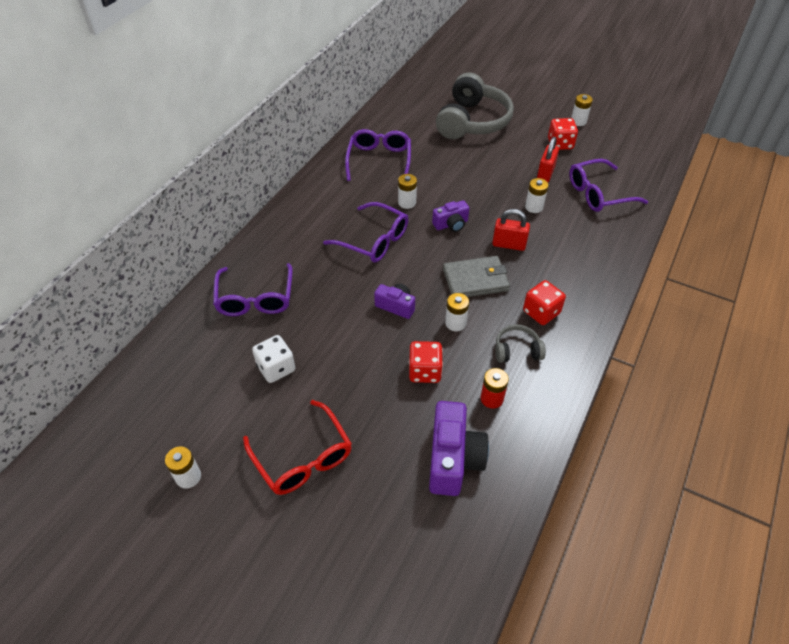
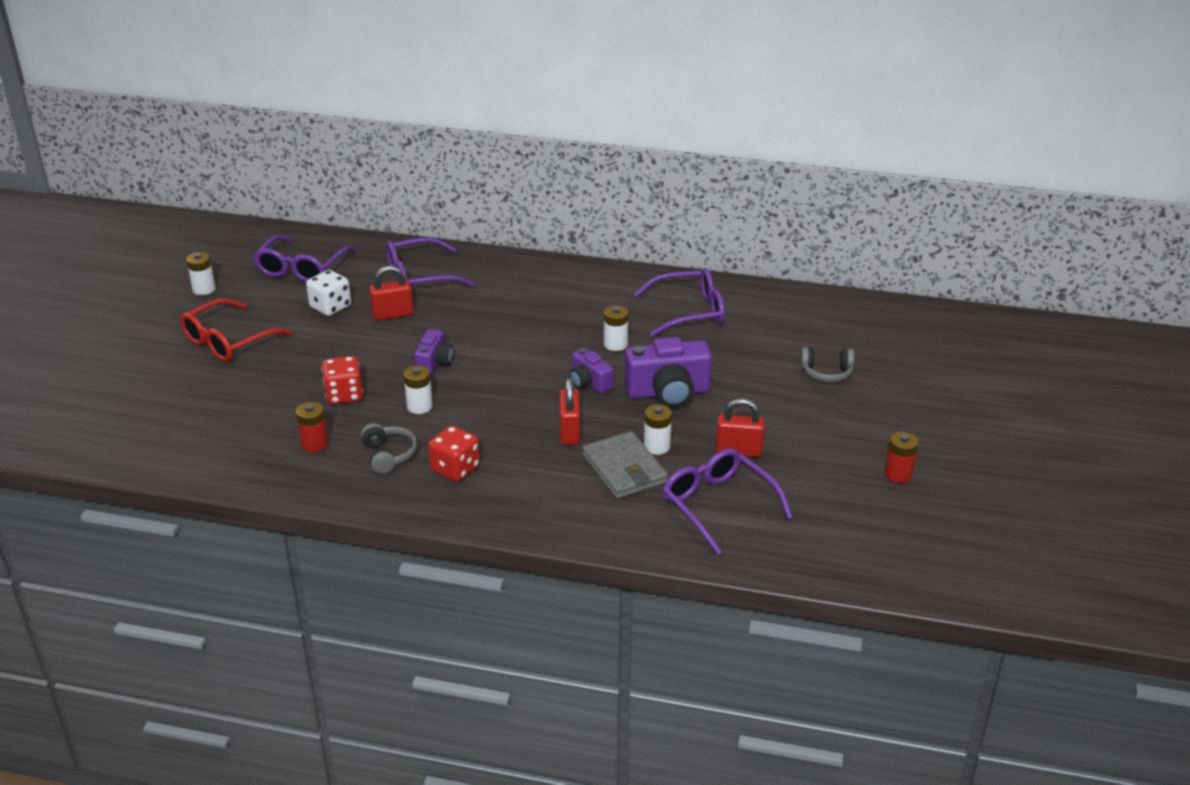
camera: 75 degrees right, 15 degrees down
(310, 324) = (393, 314): none -> red padlock
(374, 240) = (536, 332): purple glasses -> purple glasses (301, 269)
(453, 459) = (234, 427): purple camera -> purple camera (668, 392)
(472, 121) = (826, 373): grey headphones -> grey headphones, size x0.45
(475, 280) = (495, 413): grey wallet -> grey wallet (624, 469)
(560, 144) = (822, 460): red dice -> none
(578, 121) = (898, 474): white battery -> red battery

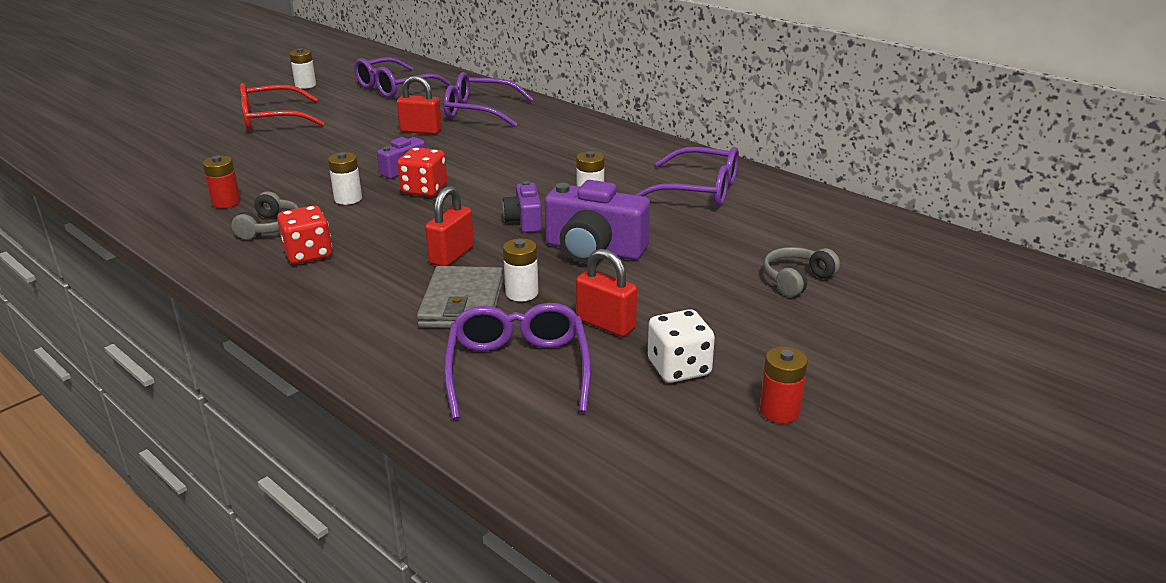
camera: 30 degrees right, 5 degrees down
(330, 307) = (380, 115): white dice -> white dice (679, 368)
(344, 395) = (301, 175): red dice -> red dice (424, 190)
(826, 373) = (797, 280): grey headphones -> grey headphones turned 105 degrees clockwise

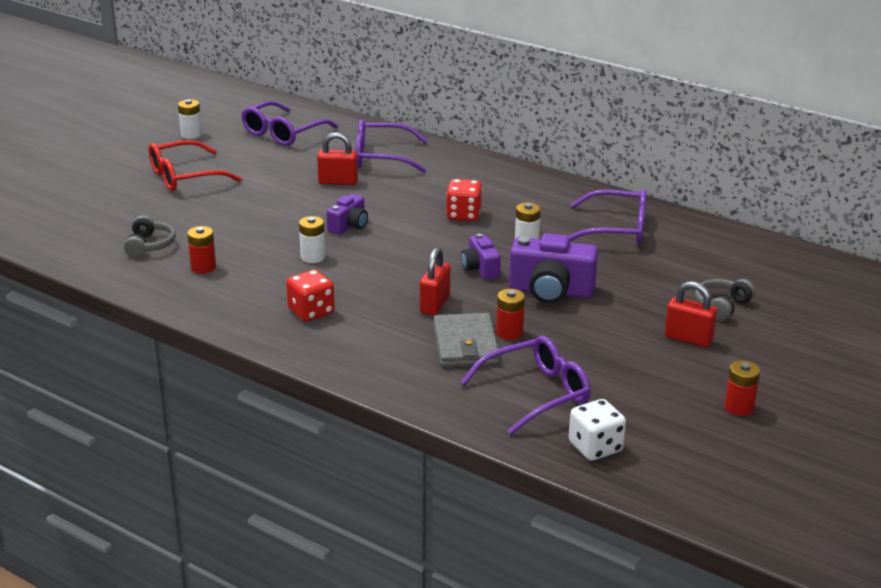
camera: 10 degrees left, 0 degrees up
(269, 227) = (260, 289): grey headphones -> grey headphones (149, 245)
(424, 190) = (376, 244): red dice -> red dice (463, 215)
(518, 369) = (536, 393): purple glasses -> purple glasses turned 75 degrees clockwise
(522, 293) = (509, 333): white battery -> red battery
(606, 324) = (587, 353): red padlock -> red padlock (688, 338)
(679, 368) = (656, 383): white dice -> white dice (595, 447)

